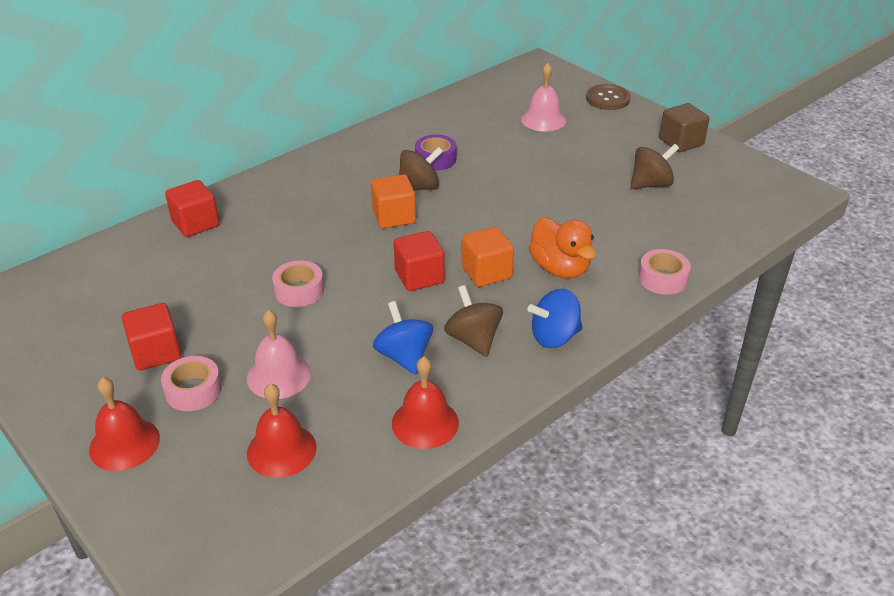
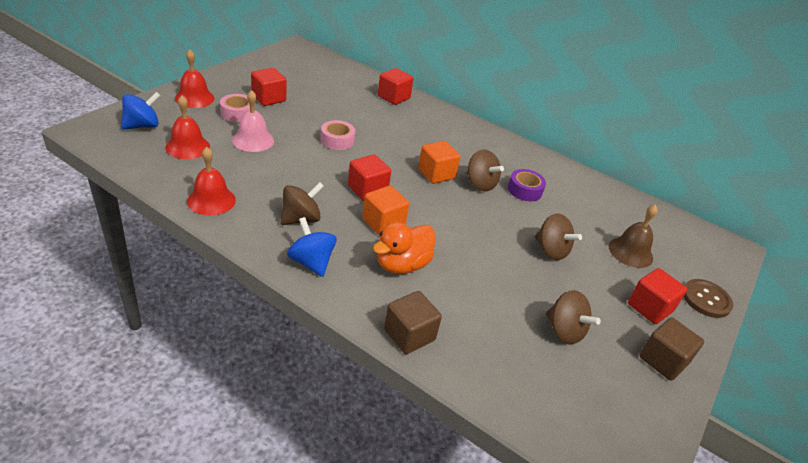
camera: 70 degrees right, 0 degrees up
(404, 356) = (277, 187): blue spinning top -> blue spinning top (142, 126)
(539, 165) = (551, 250): none -> brown spinning top
(543, 119) = (630, 252): pink bell -> brown bell
(619, 131) = (649, 308): none -> red cube
(662, 278) = (409, 335): pink tape -> brown cube

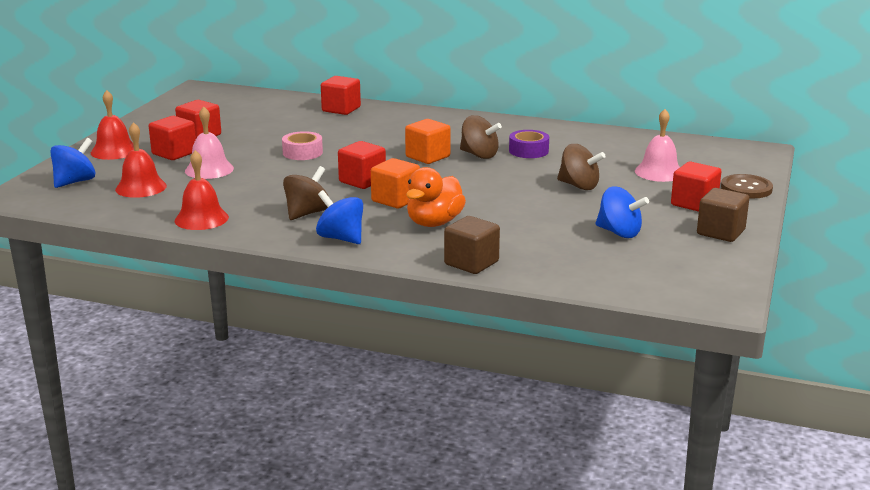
camera: 10 degrees left, 15 degrees down
(237, 113) = (174, 153): pink tape -> red cube
(564, 331) = (619, 233): brown spinning top -> blue spinning top
(630, 252) = (659, 172): brown bell -> pink bell

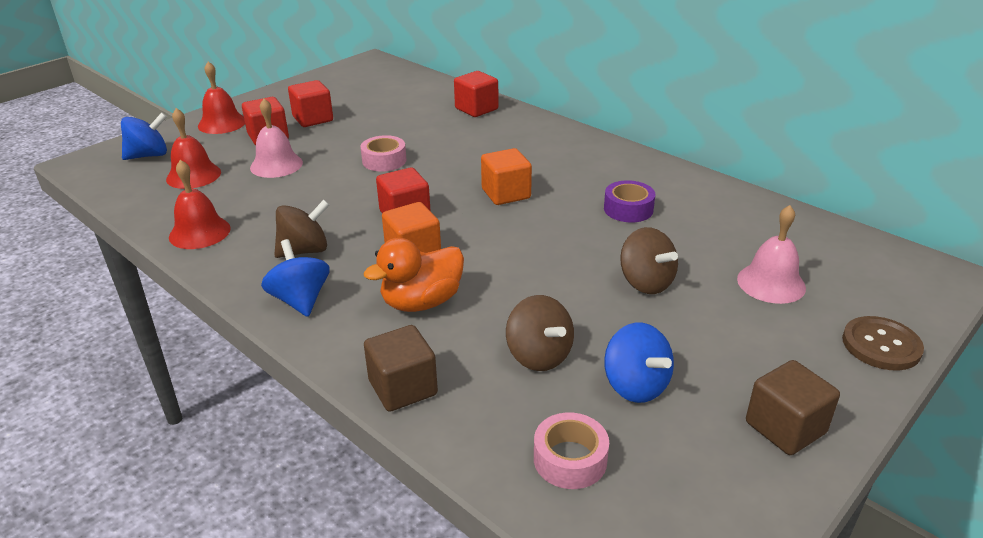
camera: 25 degrees right, 10 degrees up
(479, 155) = (565, 203): brown spinning top -> brown spinning top (539, 356)
(611, 269) = (570, 459): none -> pink tape
(694, 203) = (782, 356): red cube -> none

